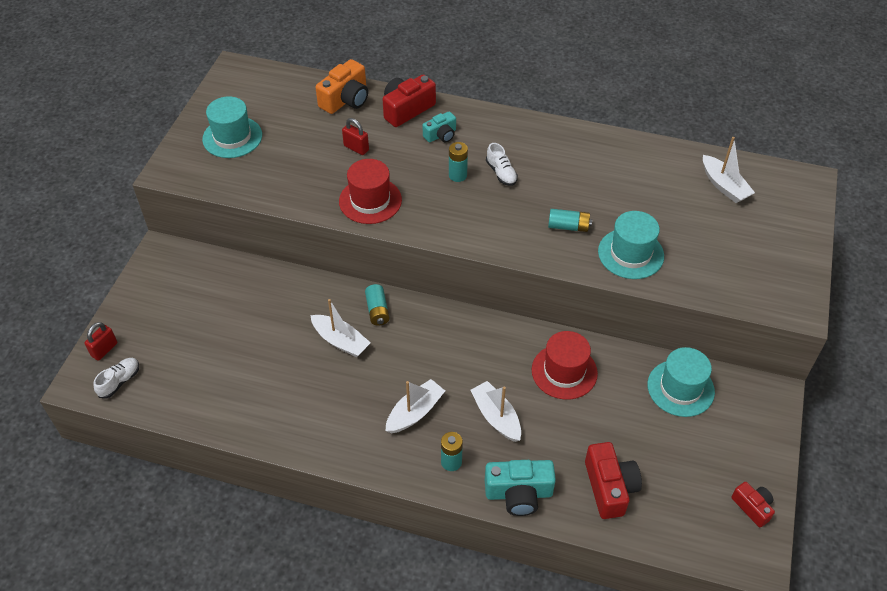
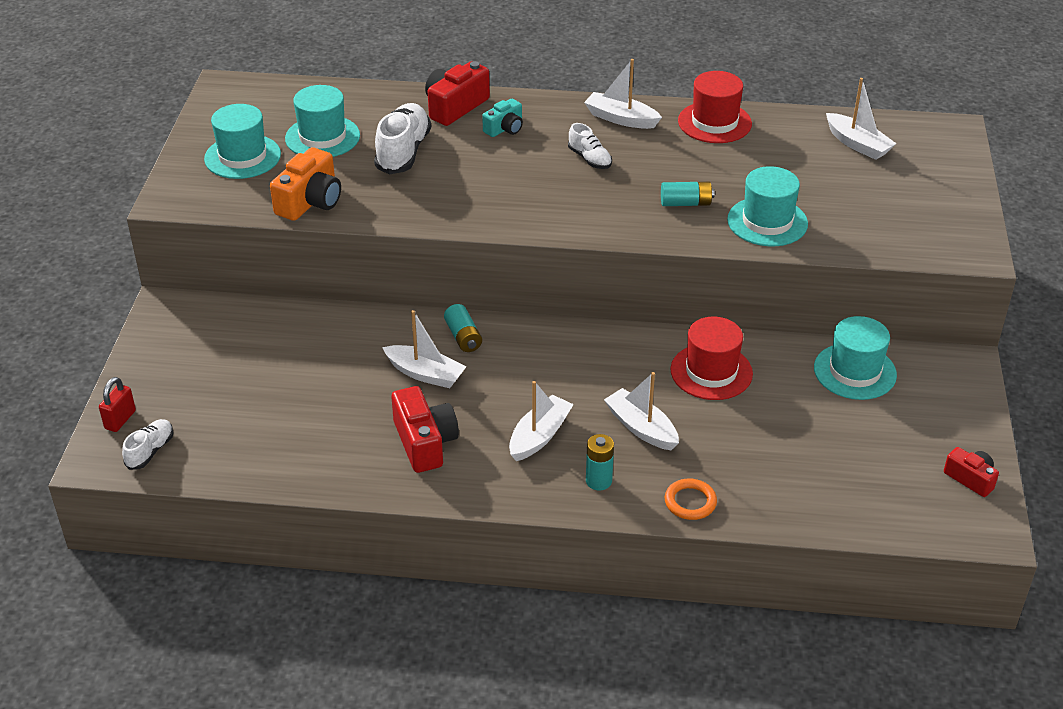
camera: 10 degrees left, 10 degrees down
(297, 126) = (322, 137): none -> turquoise hat
(346, 99) = (375, 104): orange camera -> orange camera (310, 201)
(356, 148) = (403, 152): red padlock -> white shoe
(370, 200) = (436, 203): red hat -> red hat (714, 122)
(457, 175) = (537, 167): turquoise battery -> none
(518, 493) = (690, 502): turquoise camera -> orange ring
(535, 137) = (621, 119): none -> white boat
(609, 487) = (798, 481): red camera -> red camera (425, 442)

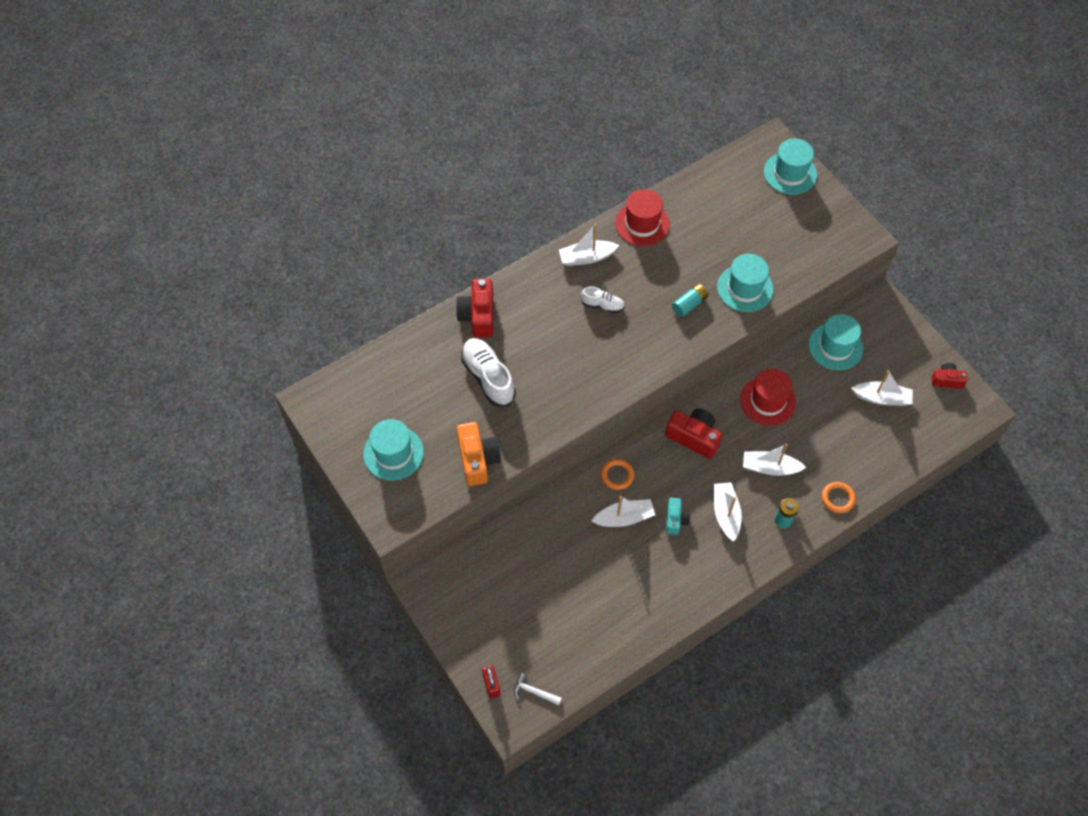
camera: 40 degrees left, 20 degrees up
(150, 451) = (533, 691): white shoe -> white hammer
(322, 137) = (425, 400): turquoise hat -> turquoise hat (790, 173)
(425, 442) = (673, 565): red camera -> red camera (693, 437)
(463, 337) = (617, 475): turquoise battery -> orange ring
(505, 128) = (528, 314): turquoise camera -> turquoise camera (675, 520)
(857, 144) = (735, 189): white boat -> white boat (881, 398)

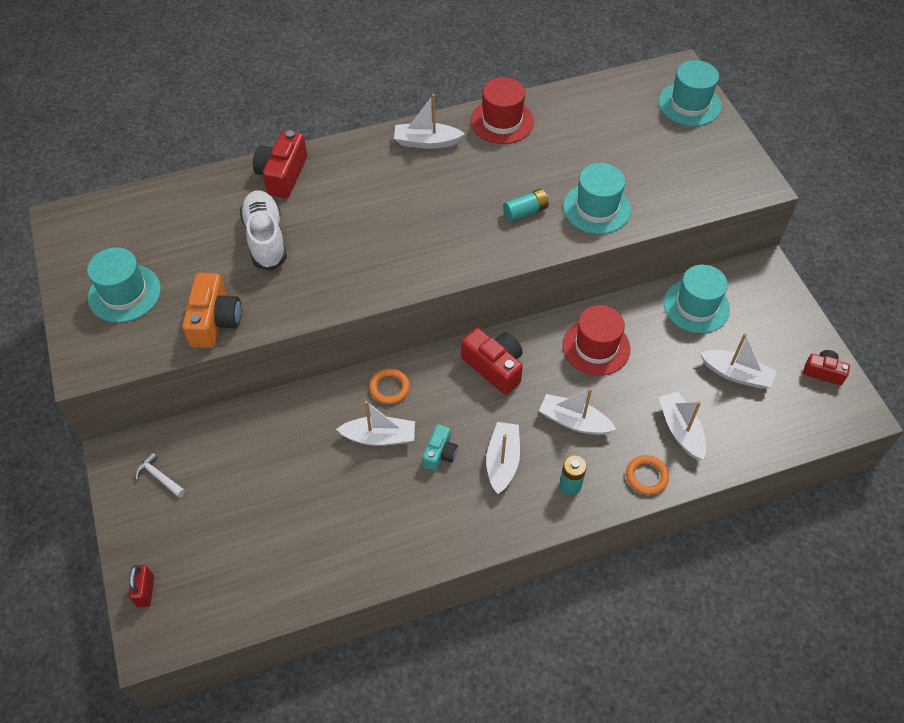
camera: 15 degrees right, 5 degrees down
(533, 691) = (191, 612): white hammer -> white hammer (159, 476)
(602, 305) = (425, 192): white shoe -> none
(852, 455) = (680, 430): none -> white boat

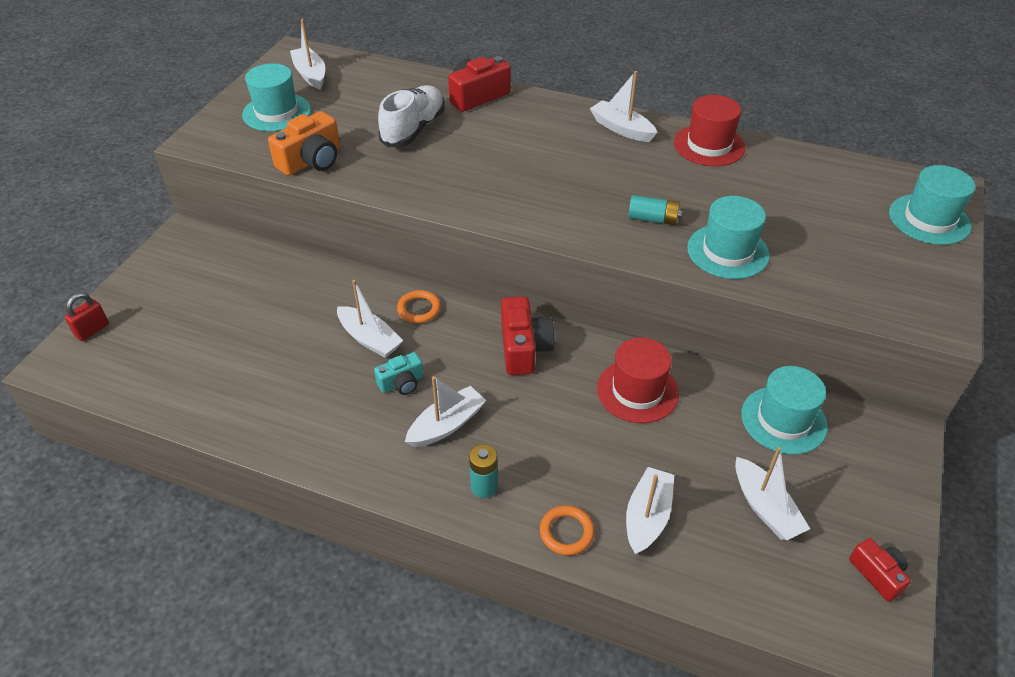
camera: 40 degrees right, 10 degrees down
(159, 476) = (191, 263): white hammer -> none
(574, 421) = (547, 437): white boat -> white boat (310, 74)

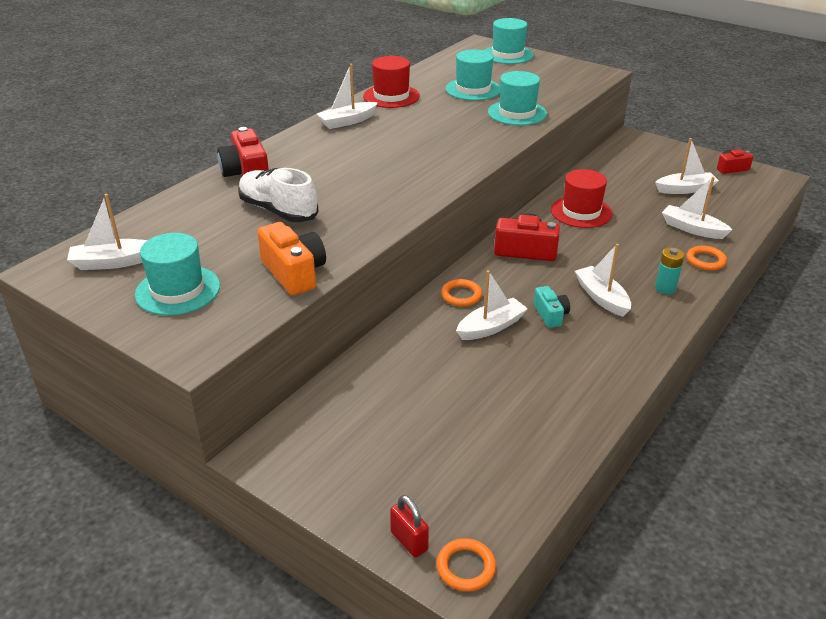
camera: 75 degrees left, 10 degrees down
(63, 366) = (466, 567): none -> orange ring
(653, 219) = (470, 130): turquoise battery -> none
(783, 420) = (616, 168): turquoise hat -> turquoise hat (473, 89)

